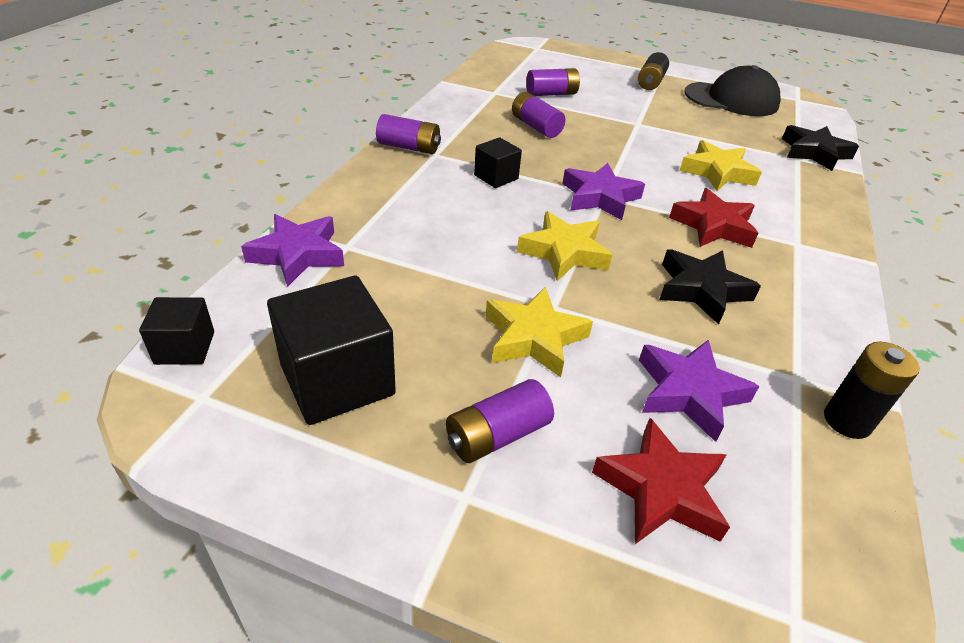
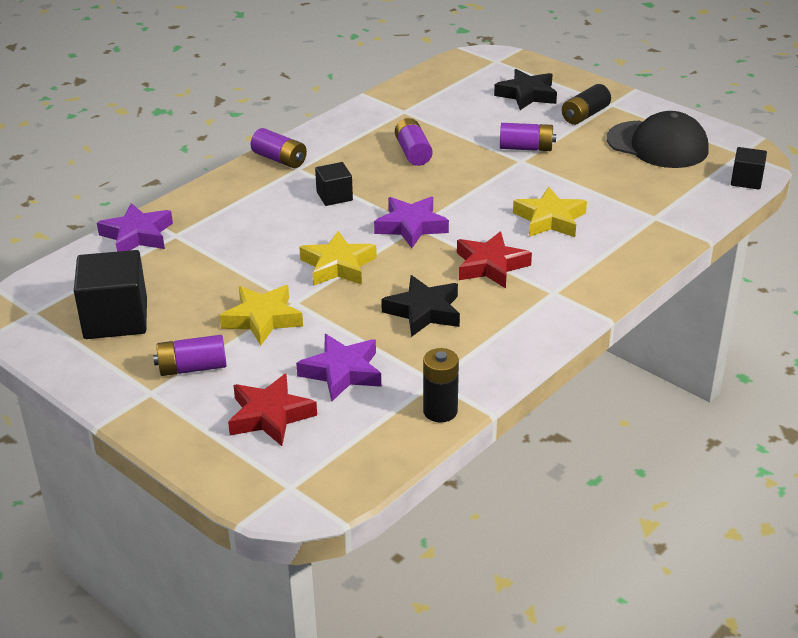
camera: 25 degrees right, 5 degrees down
(185, 348) = (35, 283): black cube -> black cube (746, 180)
(551, 94) = (461, 118): purple battery -> purple battery (526, 148)
(814, 153) = (681, 214): black star -> black star (527, 95)

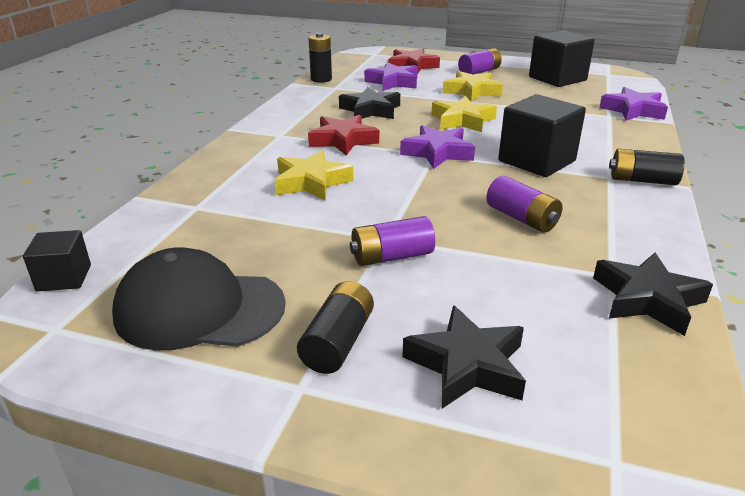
camera: 155 degrees right, 5 degrees down
(279, 159) = (642, 180): purple battery -> black battery
(334, 196) = (536, 161): black cube -> black cube, size x1.83
(402, 98) = (647, 299): none -> black star

